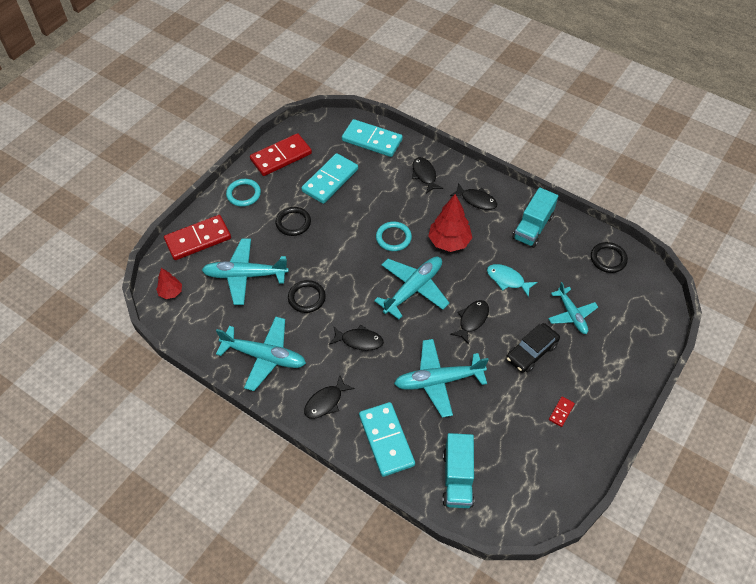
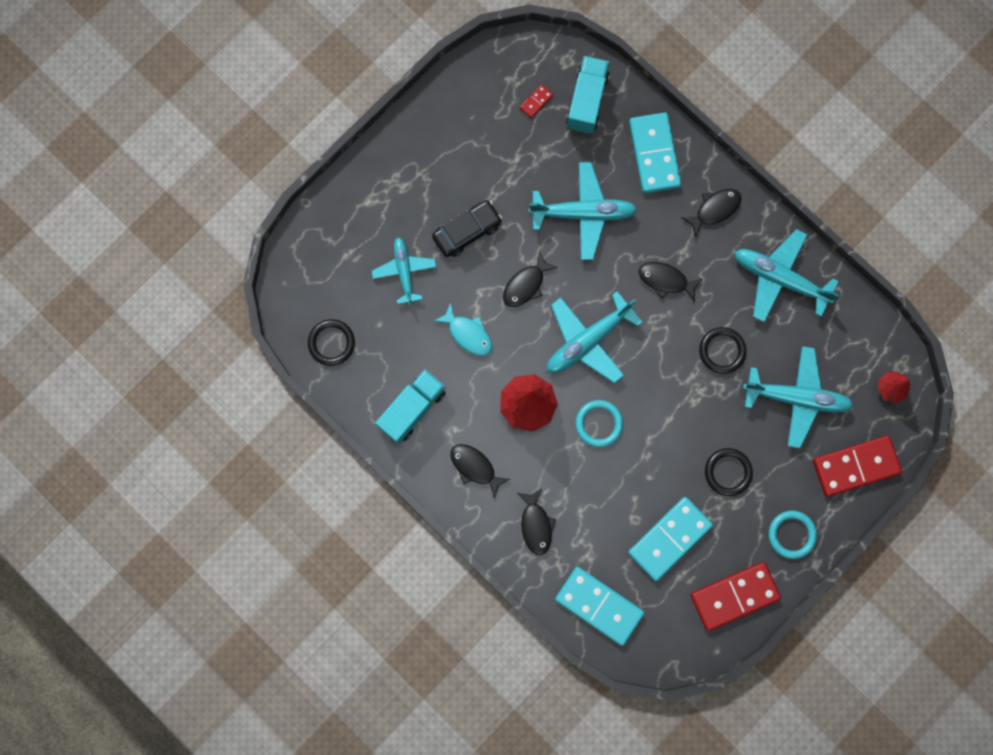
camera: 170 degrees left, 25 degrees up
(561, 412) = (456, 153): red domino -> red domino (536, 102)

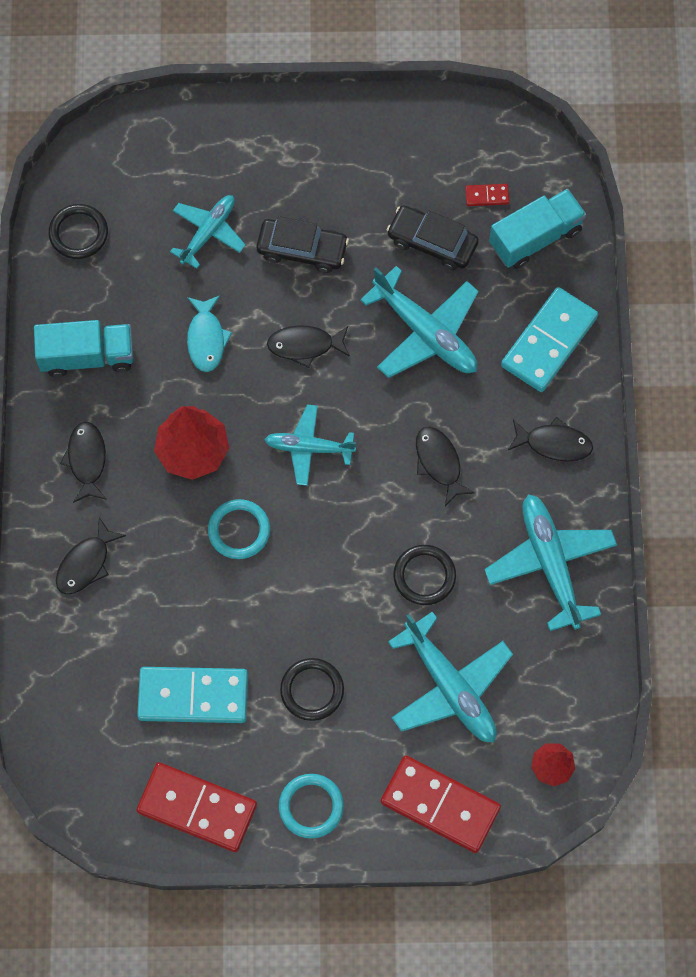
camera: 45 degrees right, 10 degrees down
(534, 158) = (432, 242): none -> black car
(588, 340) = (309, 447): turquoise plane -> turquoise plane, size x0.64
(599, 606) = (64, 691): turquoise domino -> none

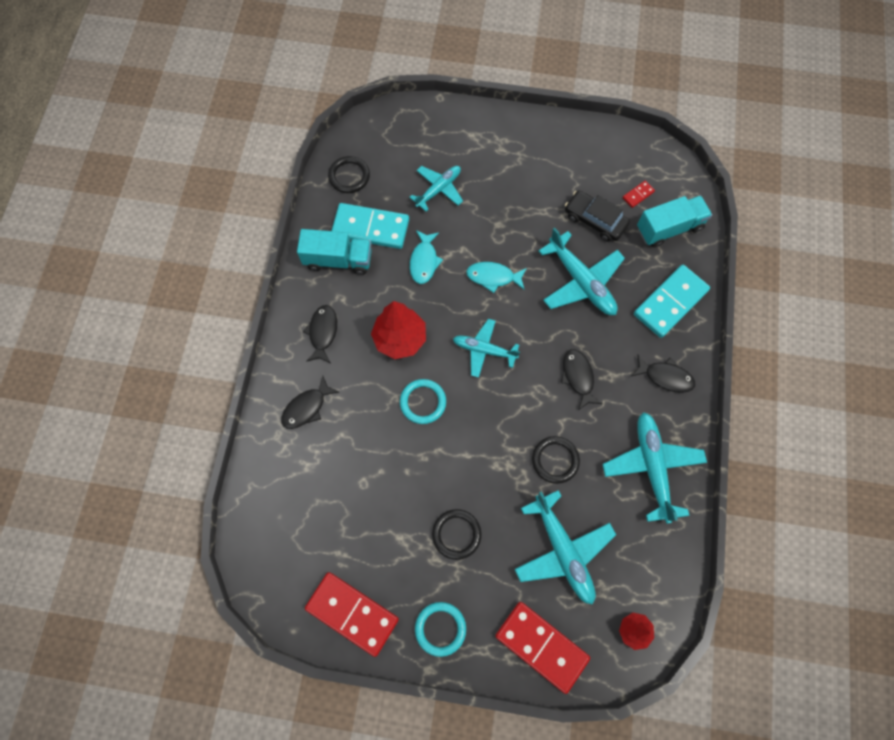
camera: 10 degrees right, 0 degrees up
(193, 696) = (366, 522): turquoise domino -> turquoise domino (371, 228)
(302, 250) = (502, 211): black car -> none
(305, 345) = (493, 277): black fish -> turquoise fish
(487, 196) = (638, 195): red domino -> red domino turned 45 degrees counterclockwise

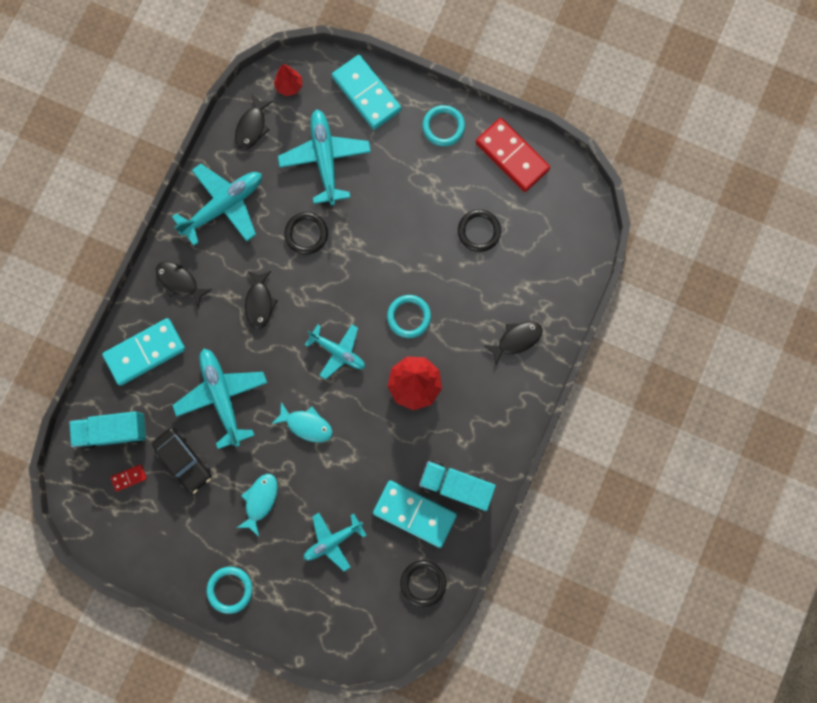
camera: 165 degrees left, 10 degrees up
(323, 332) = (487, 410): black fish -> black fish (252, 127)
(424, 261) = (370, 460): turquoise fish -> turquoise fish (260, 500)
(456, 534) = (410, 195): black ring -> black ring (479, 231)
(515, 133) = (230, 589): none -> turquoise ring
(541, 646) = (366, 94): red domino -> turquoise domino
(652, 467) = (224, 206): turquoise plane -> turquoise plane turned 135 degrees counterclockwise

